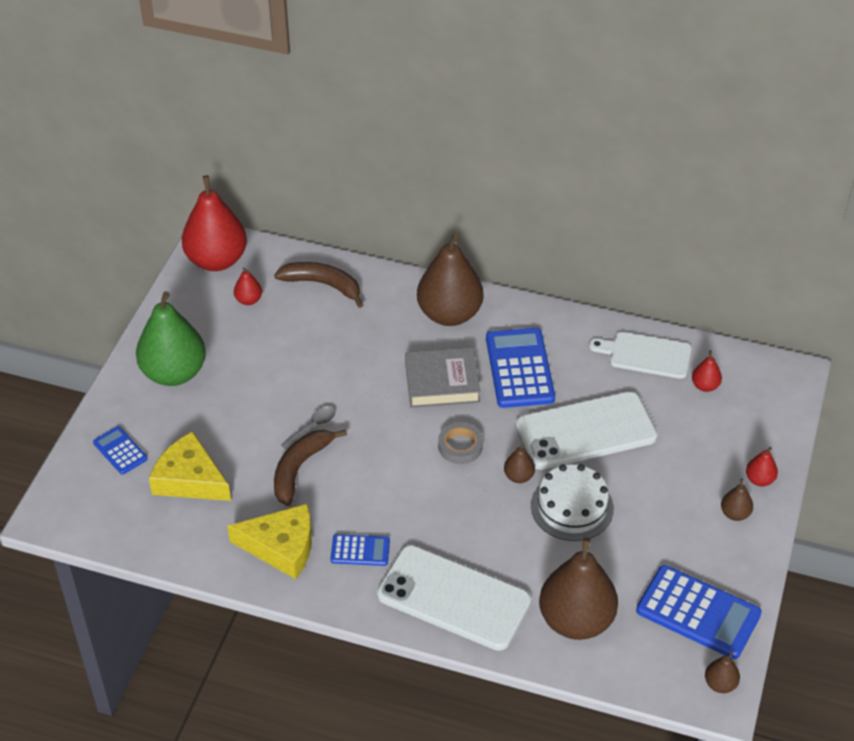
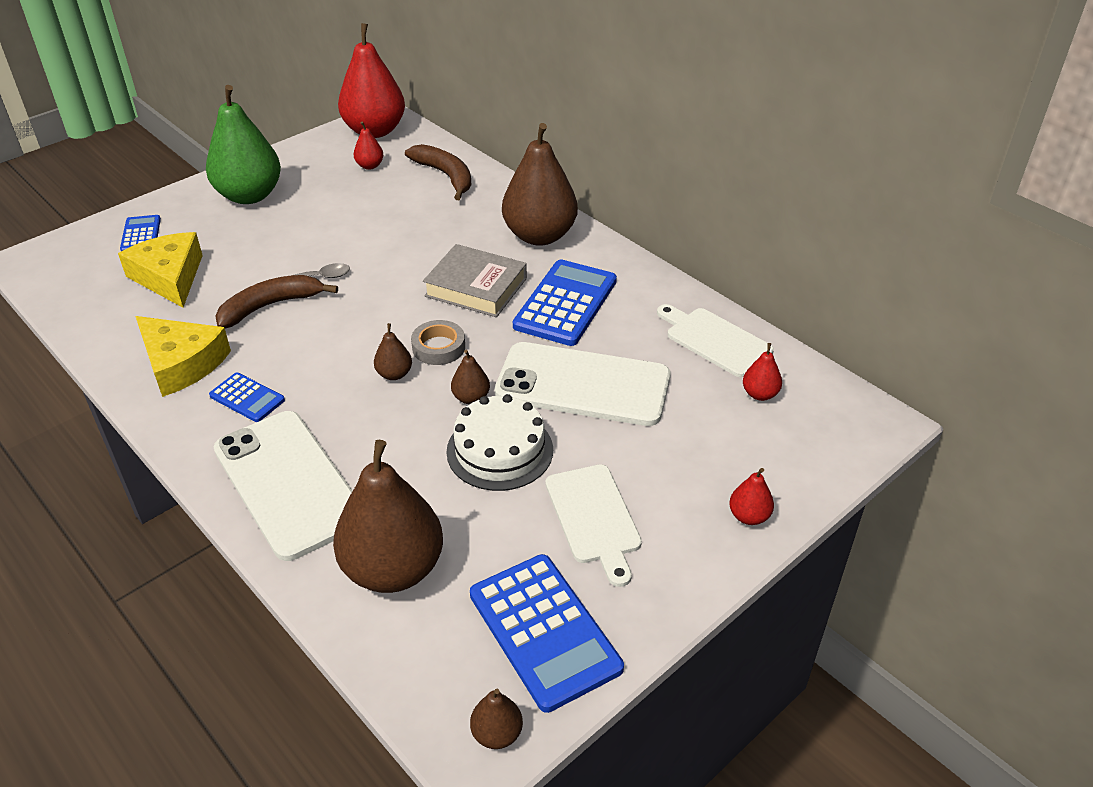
camera: 30 degrees right, 5 degrees down
(669, 526) = (594, 518): none -> white cutting board
(735, 514) = (686, 540): brown pear -> brown pear (394, 374)

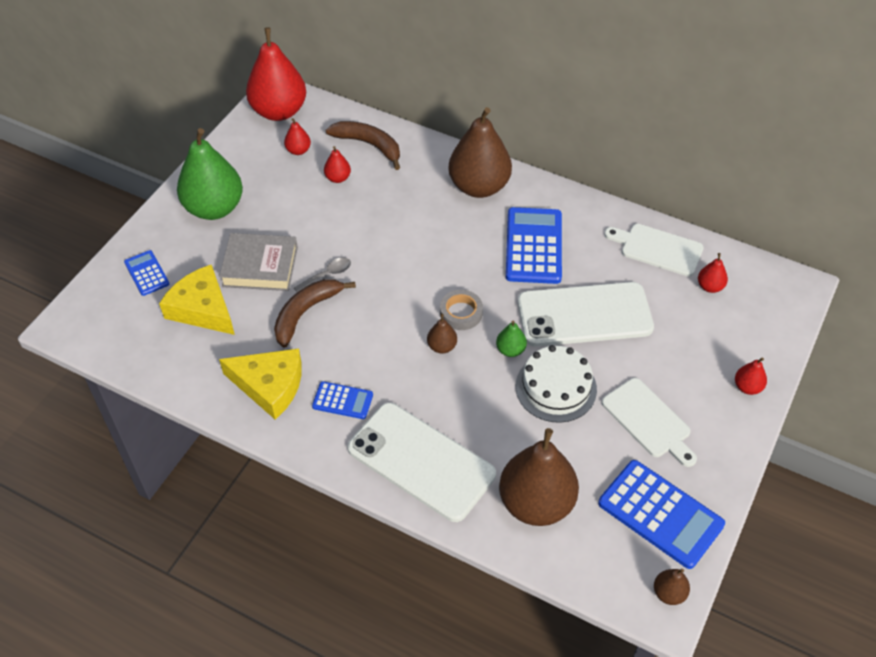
camera: 20 degrees left, 10 degrees up
(393, 197) = (338, 178): none -> red pear
(471, 398) = (510, 350): brown pear -> green pear
(476, 287) = (457, 250): grey book -> grey book (260, 266)

